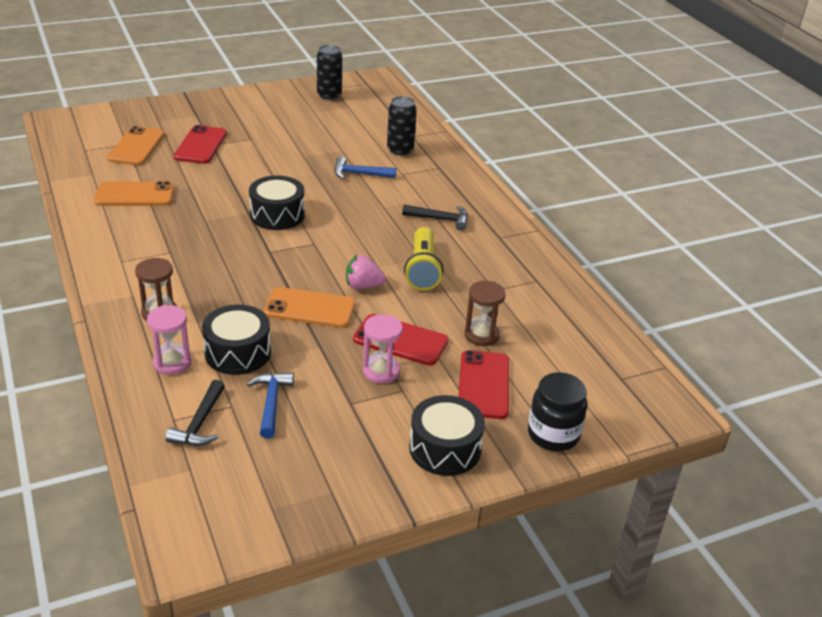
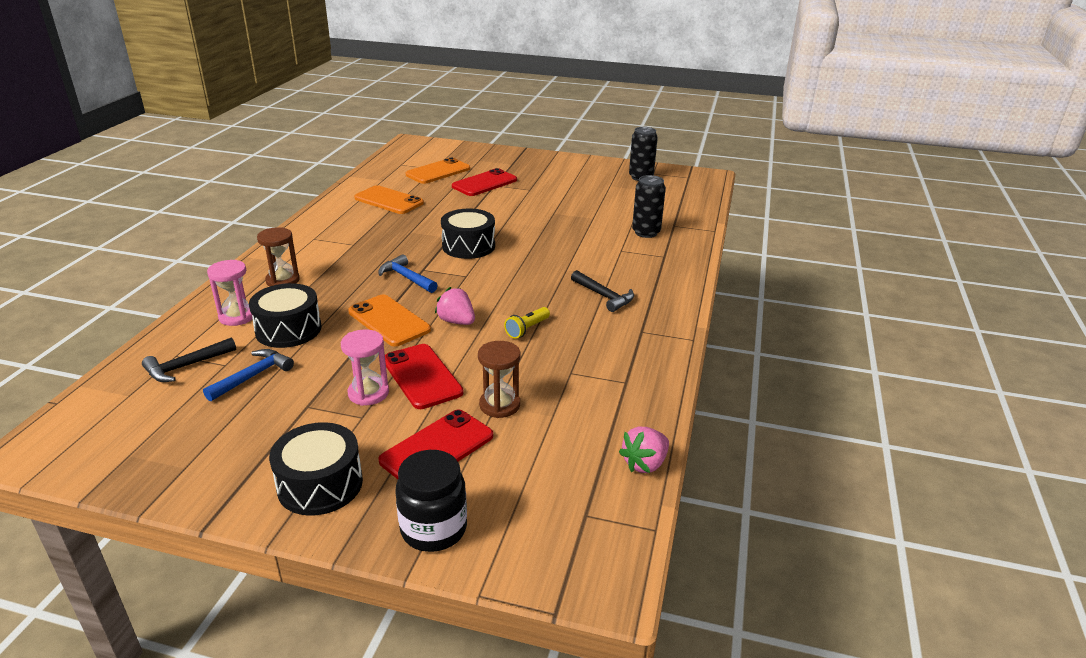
camera: 40 degrees right, 5 degrees down
(359, 174) = (582, 239): blue hammer -> blue hammer (406, 278)
(422, 269) = (527, 329): yellow flashlight -> yellow flashlight, size x0.56
(614, 330) = (645, 464): none -> pink strawberry

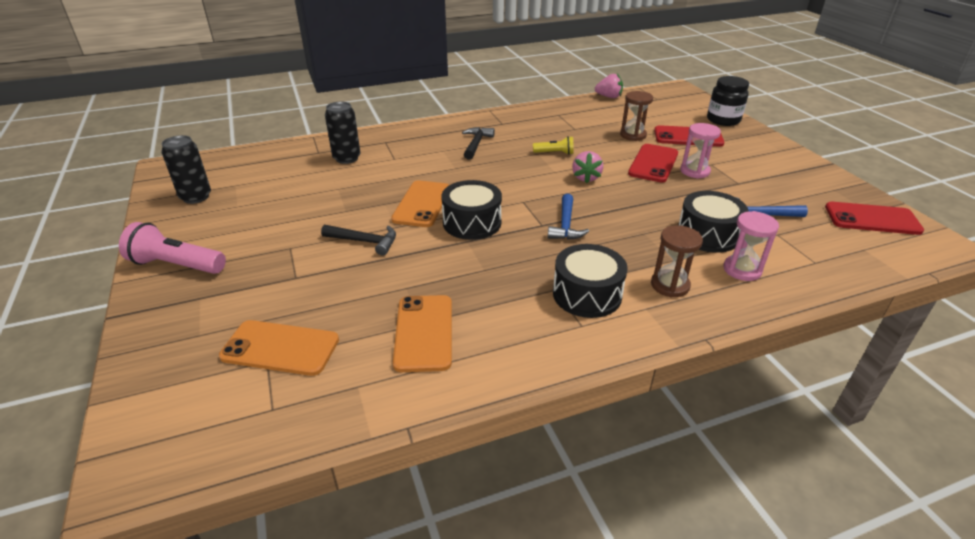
camera: 125 degrees left, 5 degrees up
(186, 366) = (810, 248): black hammer -> black hammer (365, 241)
(320, 484) = (761, 151): black drum -> black drum (587, 294)
(389, 321) = (627, 201): orange phone -> orange phone (422, 204)
(484, 183) = (296, 286): red phone -> red phone (872, 219)
(555, 163) = (176, 265): none -> pink flashlight

